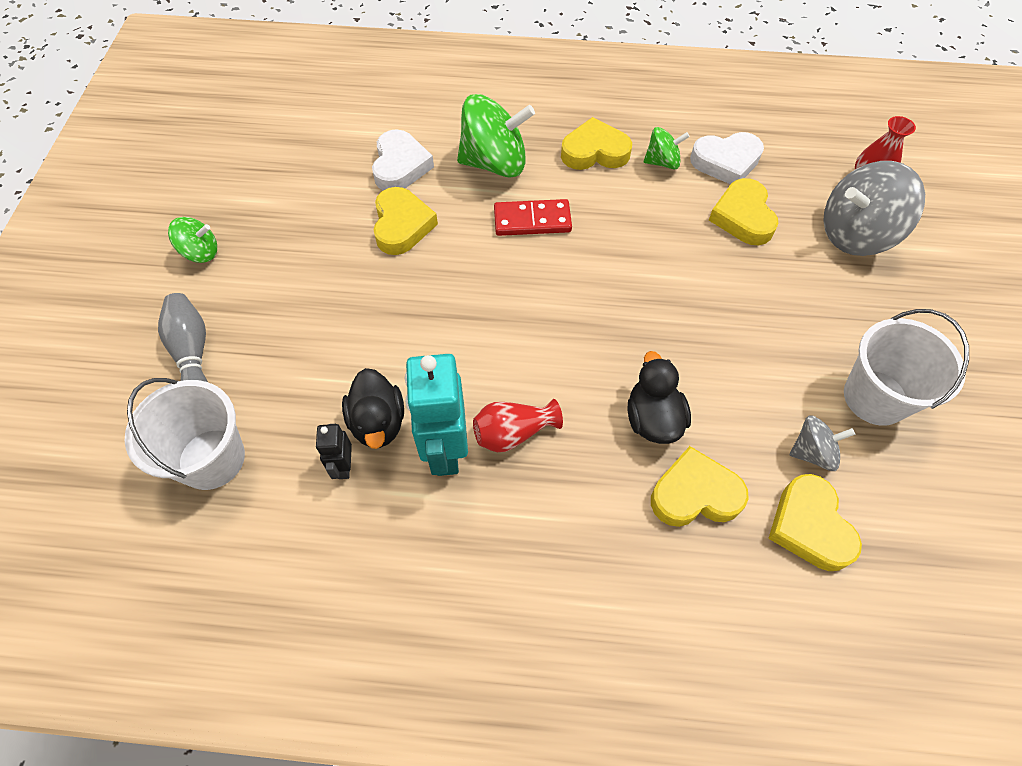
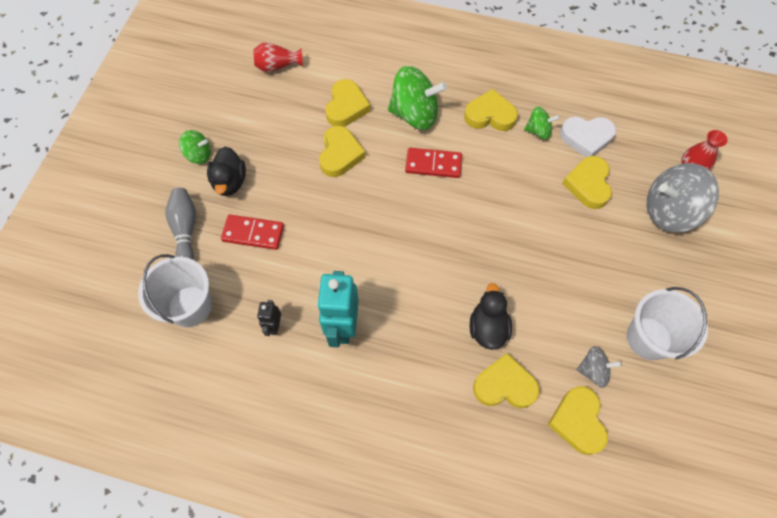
camera: 10 degrees right, 5 degrees up
(294, 344) = (253, 233): none -> red domino
(378, 422) = (301, 299): black duck -> black duck (230, 182)
(400, 166) = (346, 107): white heart -> yellow heart
(513, 433) = (390, 322): red vase -> red vase (277, 66)

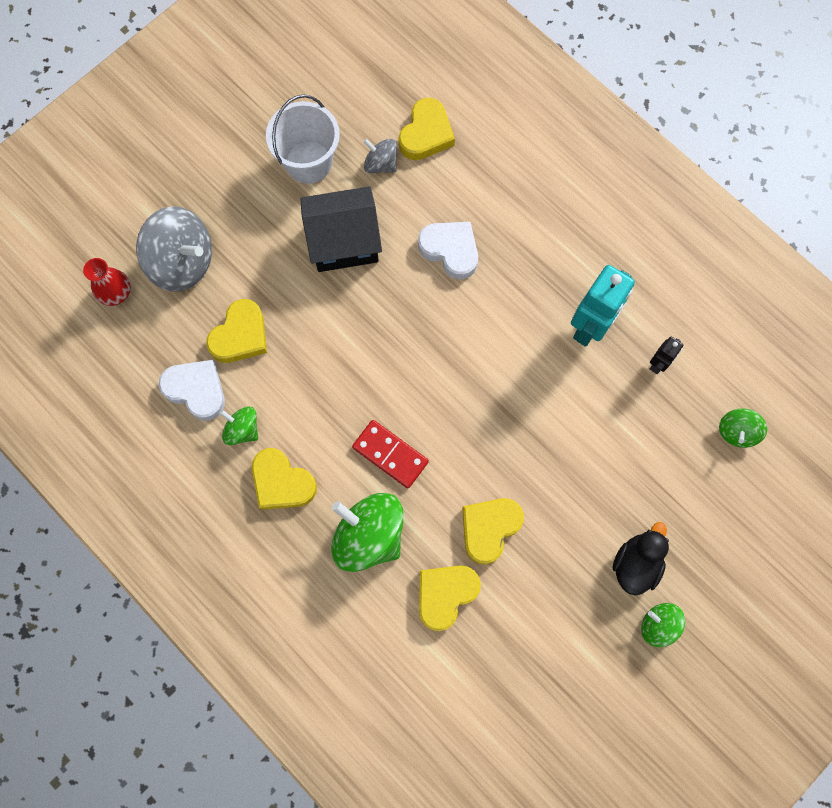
camera: 150 degrees left, 10 degrees up
(185, 229) = (710, 527): grey bowling pin -> none
(190, 306) = (737, 431): white bucket -> green spinning top
(253, 233) = (636, 480): red domino -> none
(277, 66) = (500, 715): red vase -> none
(487, 328) = (450, 250): black duck -> white heart
(504, 385) = (469, 194): yellow heart -> none
(571, 289) = (344, 242): none -> black house

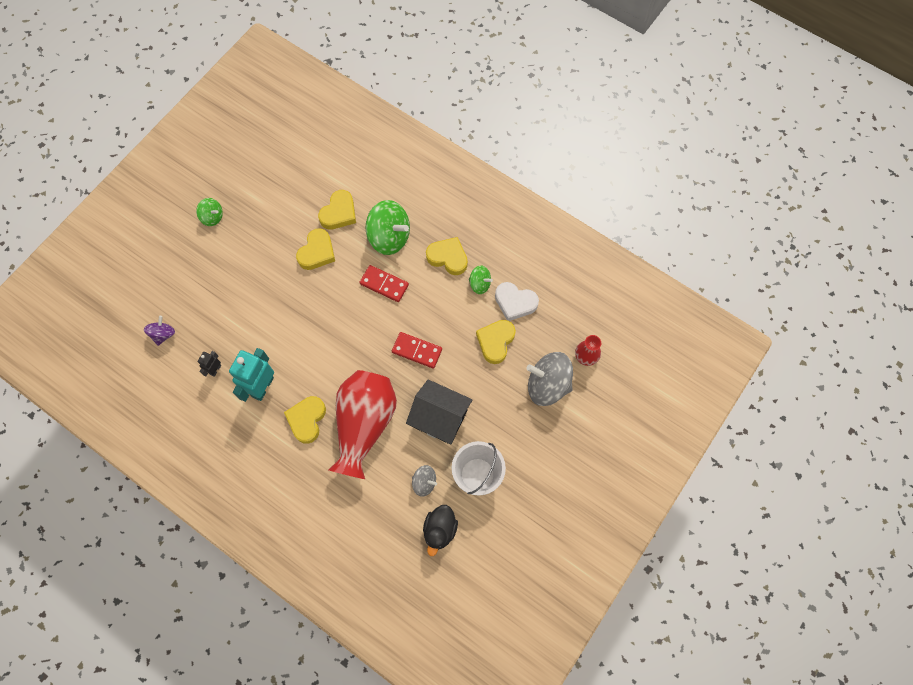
camera: 170 degrees right, 5 degrees down
(344, 242) = (439, 418): black house -> black house turned 45 degrees clockwise
(358, 341) = (417, 351): none -> red domino
(426, 134) = (394, 513): yellow heart -> yellow heart (307, 420)
(450, 250) = (364, 425): white heart -> red vase
(636, 563) = (226, 247): black duck -> black duck (440, 530)
(737, 431) = (163, 334): green spinning top -> purple spinning top

